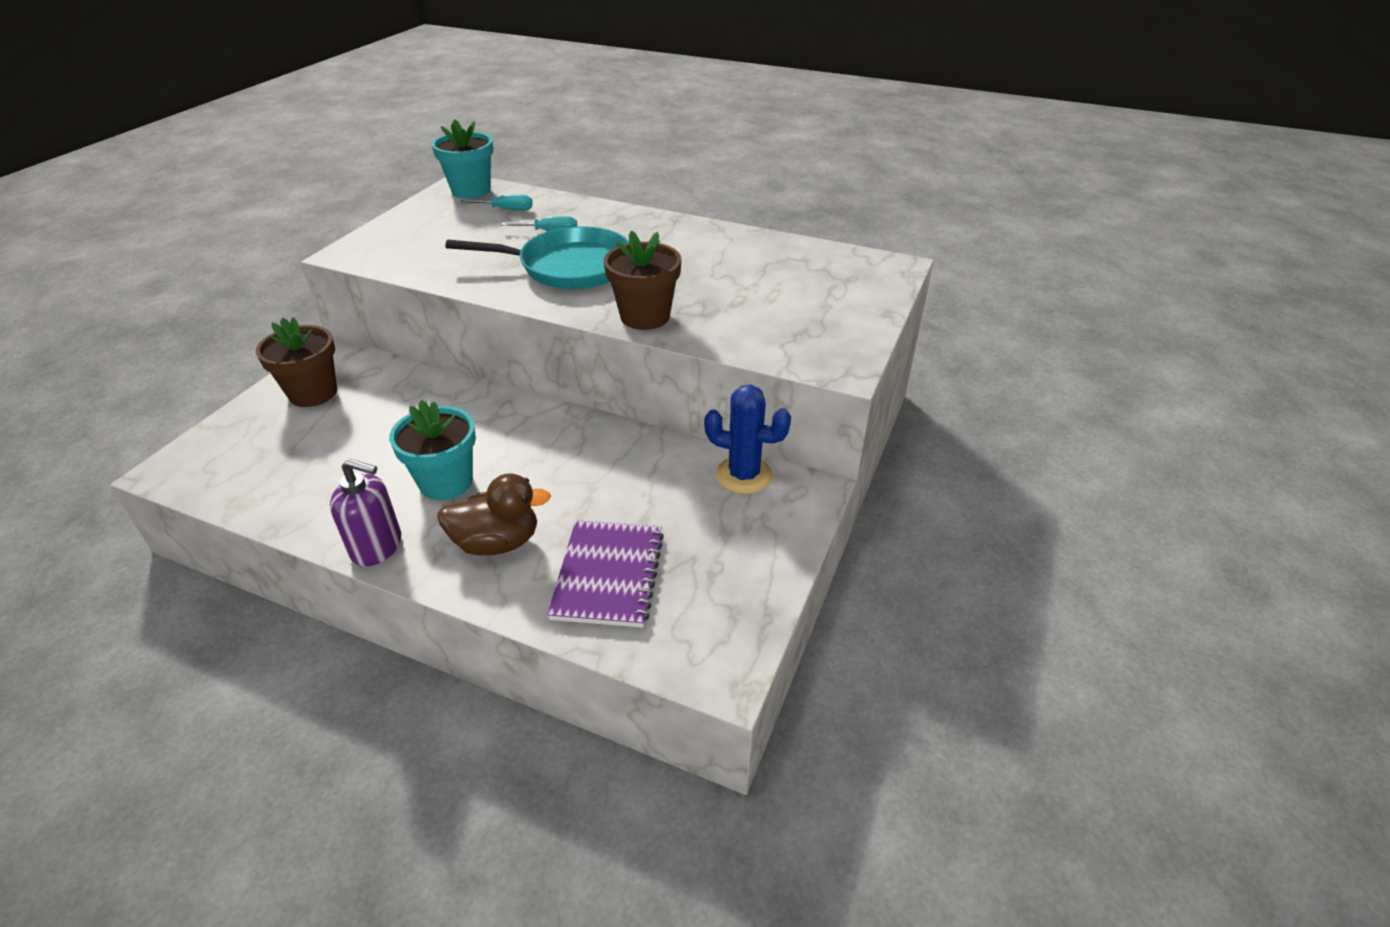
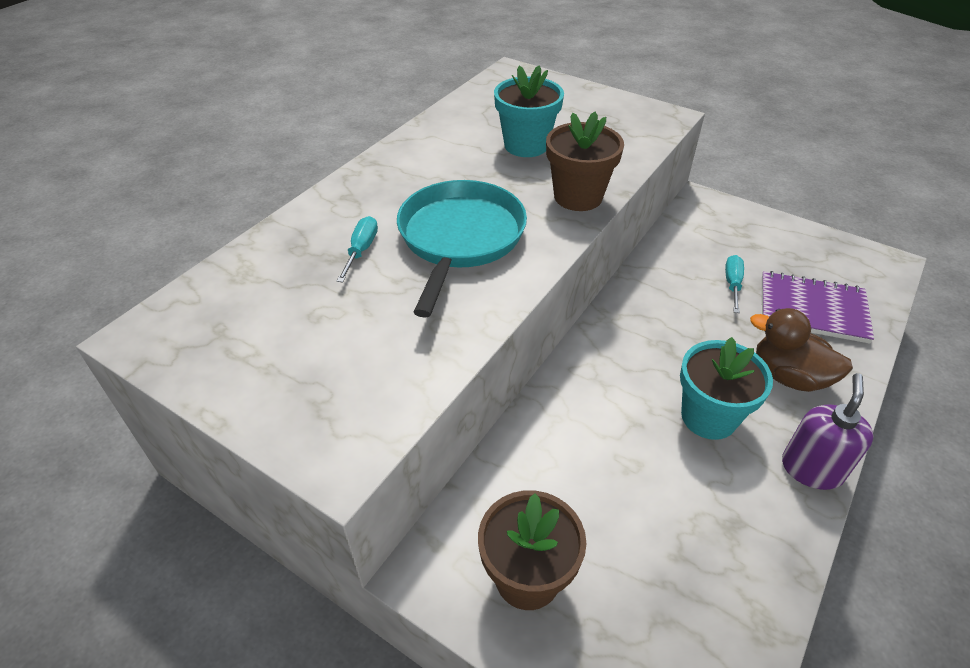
camera: 80 degrees left, 5 degrees up
(471, 191) = (179, 323): turquoise flower pot -> turquoise flower pot (526, 145)
(497, 542) = (788, 376): brown duck -> brown duck turned 60 degrees counterclockwise
(506, 209) = (271, 287): turquoise screwdriver -> turquoise screwdriver (732, 284)
(744, 475) = (687, 228): blue cactus -> none

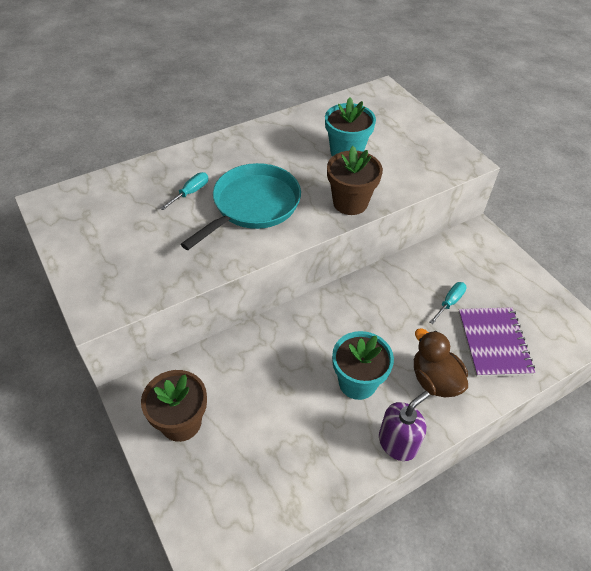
camera: 25 degrees right, 5 degrees up
(812, 309) = (493, 343): purple notebook -> purple notebook turned 45 degrees clockwise

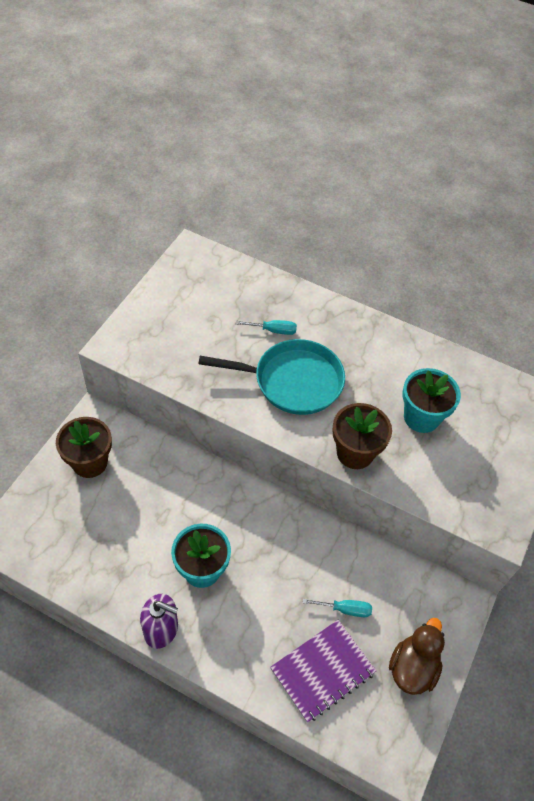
camera: 55 degrees right, 5 degrees up
(434, 380) = (244, 633): brown duck -> brown duck (412, 667)

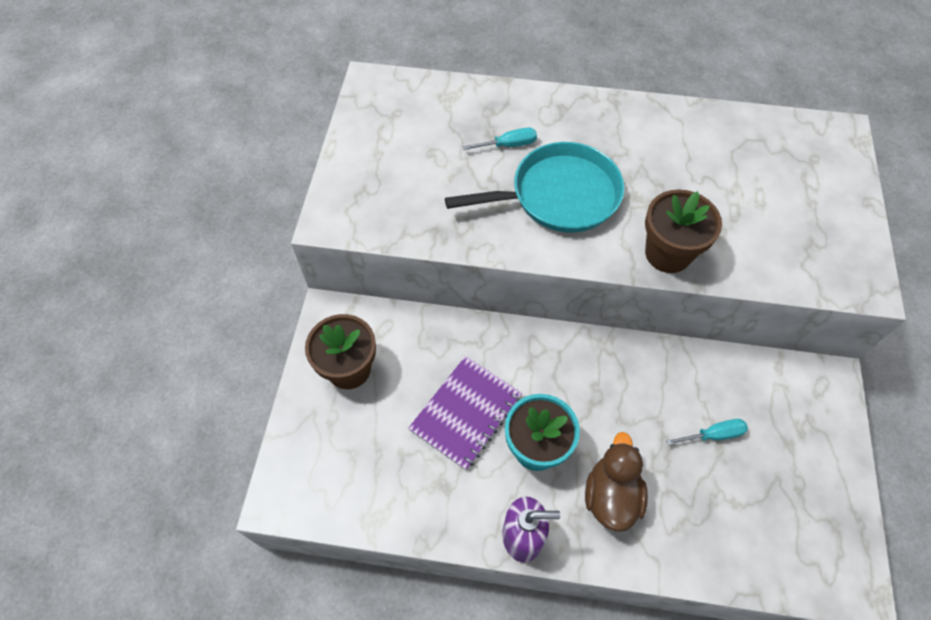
camera: 15 degrees left, 5 degrees up
(322, 671) = (723, 514): purple notebook -> purple notebook (466, 413)
(412, 667) = (815, 473): brown duck -> brown duck (611, 496)
(421, 417) = (718, 190): turquoise flower pot -> none

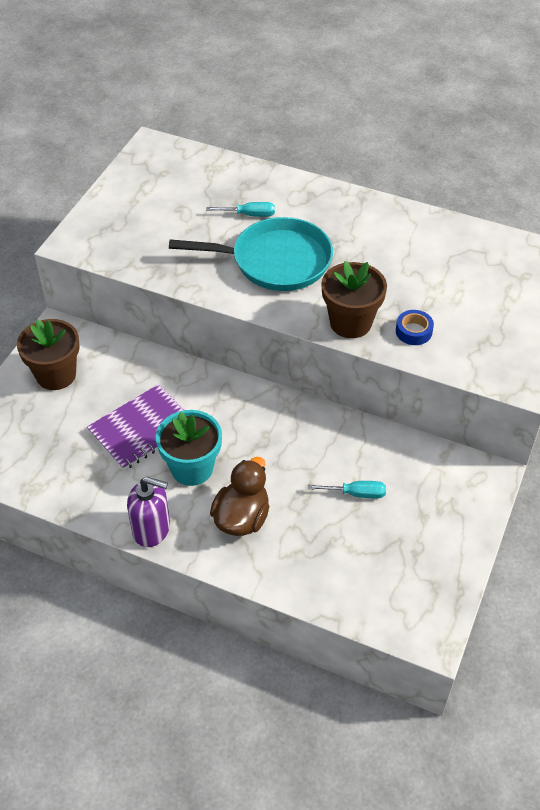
camera: 15 degrees right, 10 degrees down
(735, 249) = (413, 331): none -> blue tape

